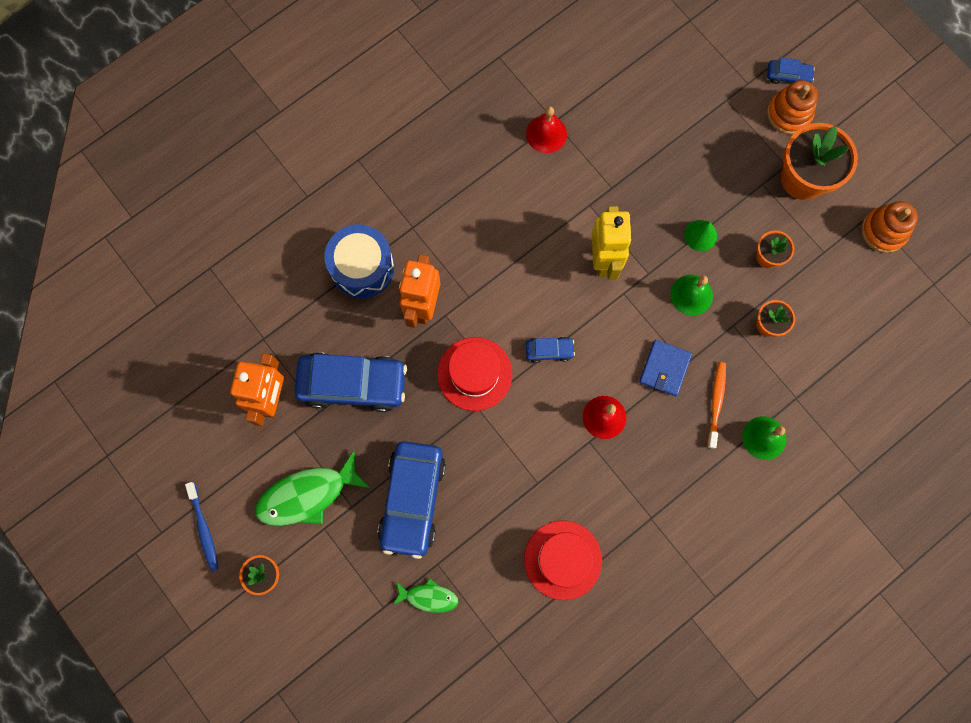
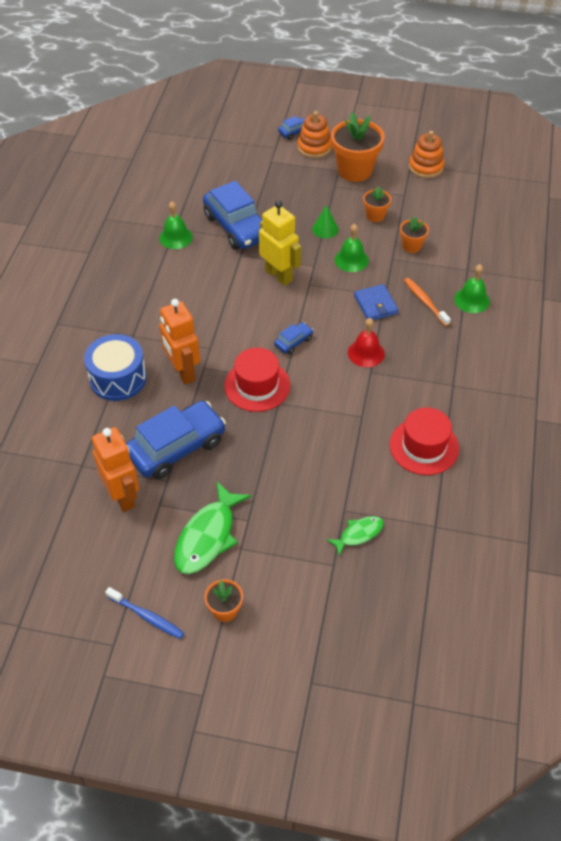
camera: 40 degrees left, 25 degrees down
(412, 500) = (288, 485): blue car -> blue car (237, 227)
(546, 134) = (176, 237): red bell -> green bell

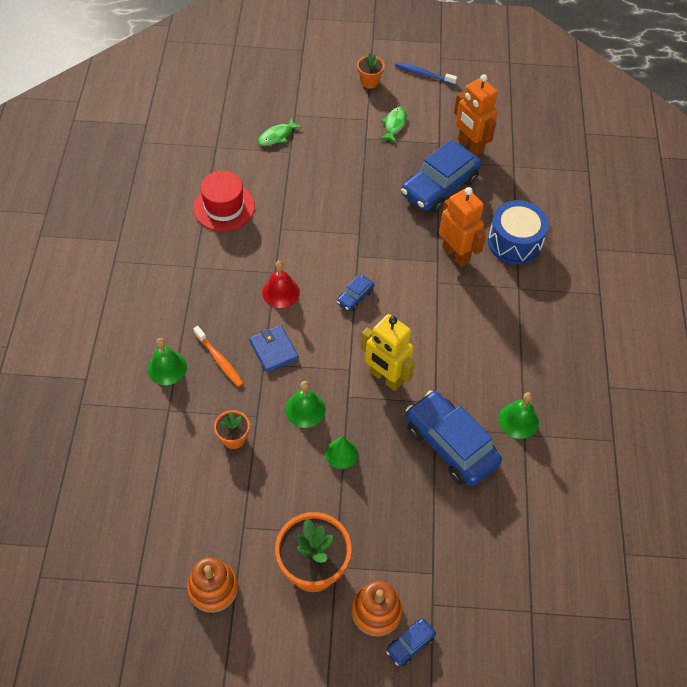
camera: 170 degrees right, 5 degrees up
(208, 536) = (394, 125): green fish -> green fish, size x0.55
(257, 385) = (382, 248): red hat -> none
(375, 216) = (280, 484): orange flower pot -> none

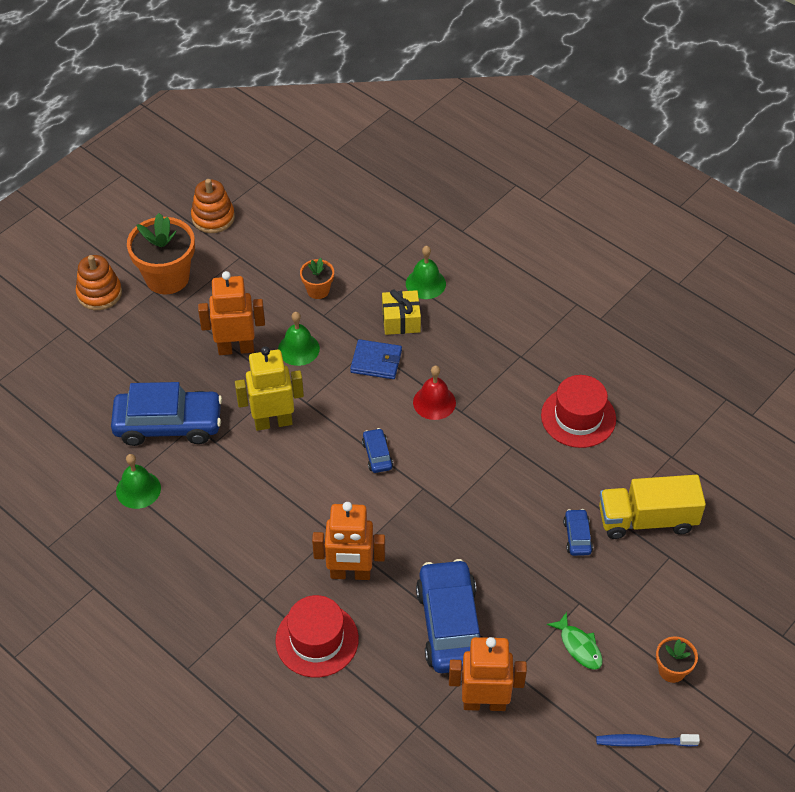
camera: 130 degrees right, 5 degrees down
(219, 360) = (401, 320): orange toothbrush -> yellow gift
(277, 136) = (647, 519): green fish -> yellow truck
(341, 454) = (236, 348): green cone -> orange robot
(410, 644) = (58, 297): blue car -> blue car (577, 536)
(423, 74) = (643, 742): blue toothbrush -> blue toothbrush turned 150 degrees counterclockwise
(514, 242) = (317, 640): blue drum -> red hat

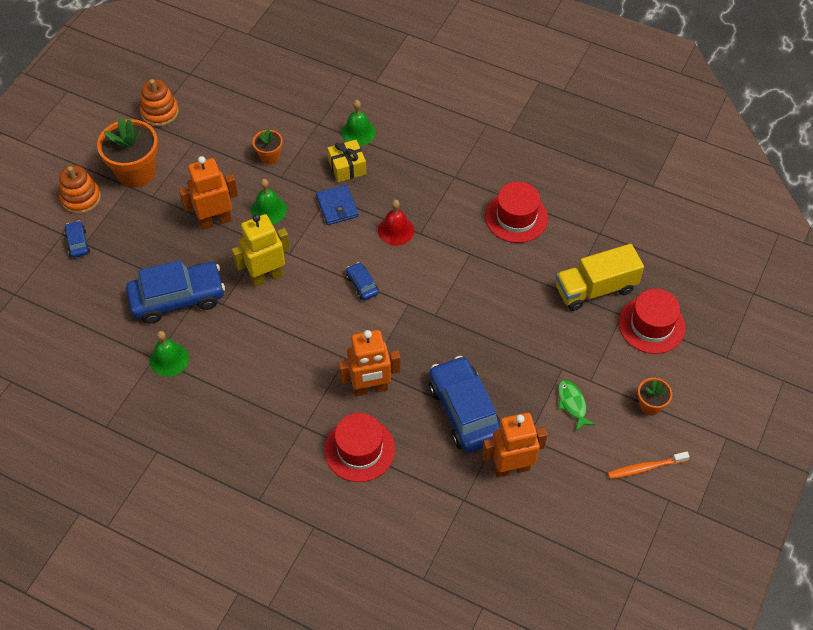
camera: 15 degrees left, 5 degrees up
(376, 361) = (337, 206): blue wallet -> blue wallet turned 75 degrees clockwise
(577, 536) = (544, 315): blue car -> blue car (78, 243)
(579, 646) = (572, 404): green fish -> green fish turned 150 degrees counterclockwise
(643, 742) = (645, 468): blue toothbrush -> orange toothbrush
(702, 577) = (651, 325): none -> red hat

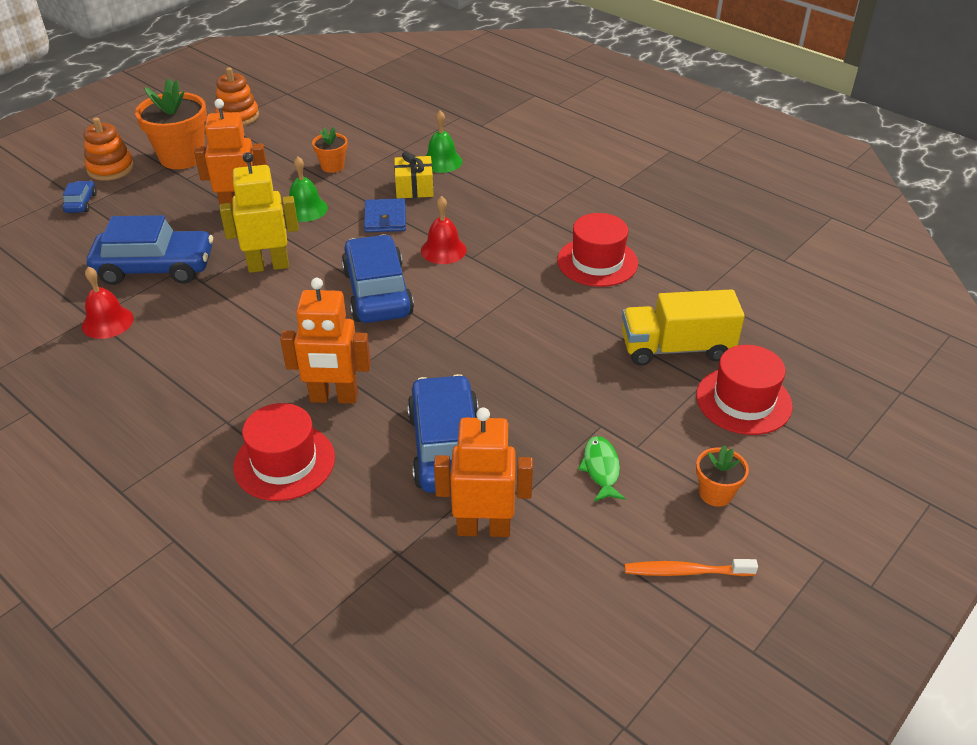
camera: 15 degrees right, 15 degrees down
(169, 359) = (107, 322): green bell -> red bell
(362, 285) = (377, 293): blue car -> blue car, size x2.23

